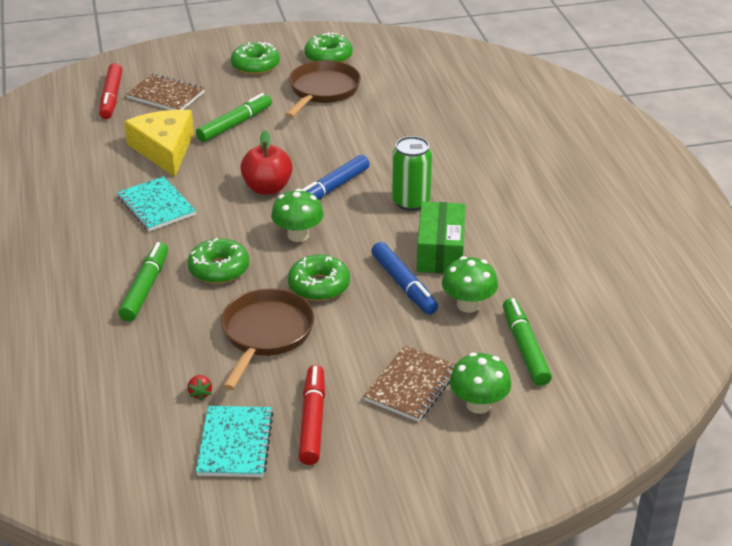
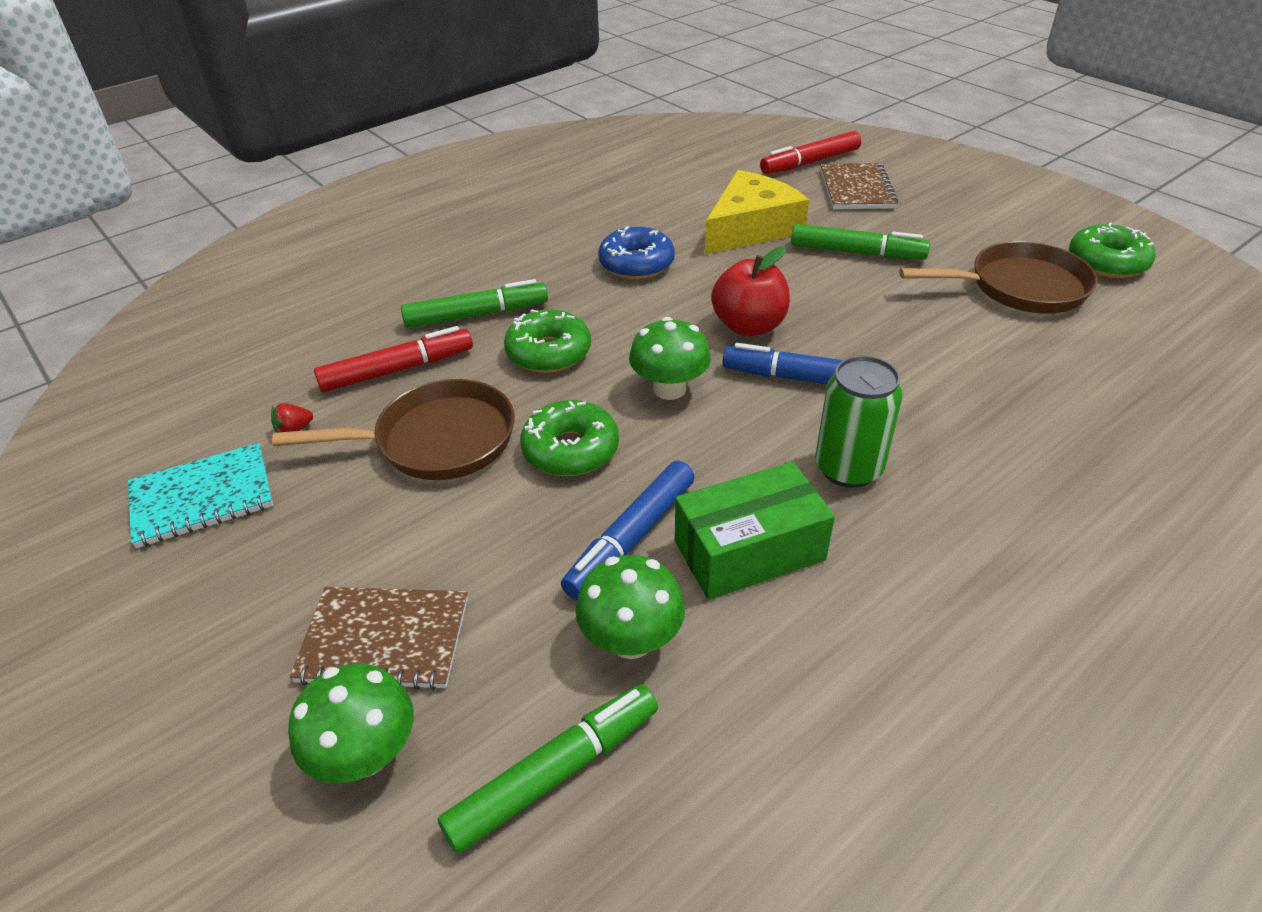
camera: 65 degrees right, 5 degrees up
(156, 206) = (636, 264): turquoise notebook -> blue donut
(255, 66) = (1001, 219): green donut -> none
(313, 421) = (267, 555): red marker -> red marker (398, 370)

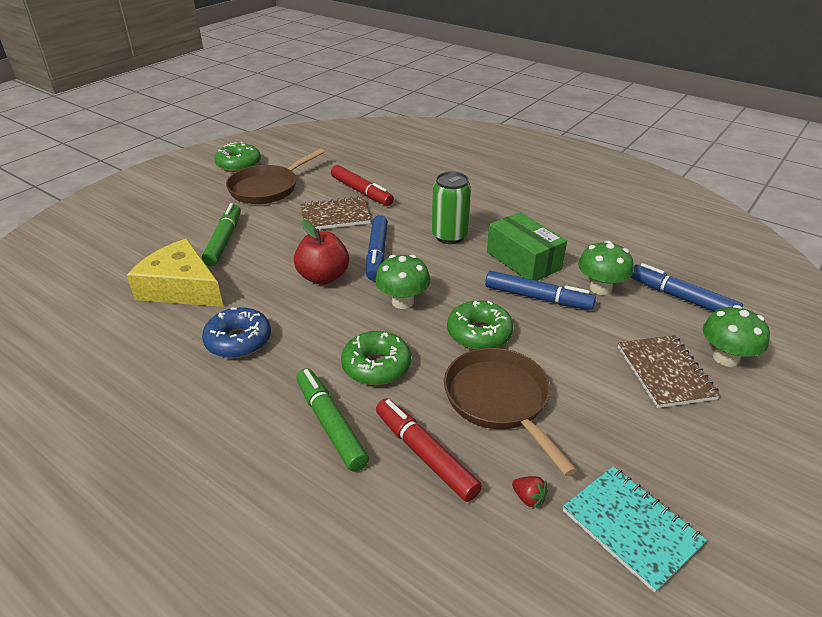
camera: 105 degrees left, 5 degrees down
(555, 773) = (681, 298): green marker -> blue marker
(810, 162) = (65, 267): red marker -> red marker (361, 192)
(856, 189) = (124, 243): brown notebook -> brown notebook (335, 216)
(1020, 287) = (267, 188): brown pan -> brown pan turned 120 degrees counterclockwise

